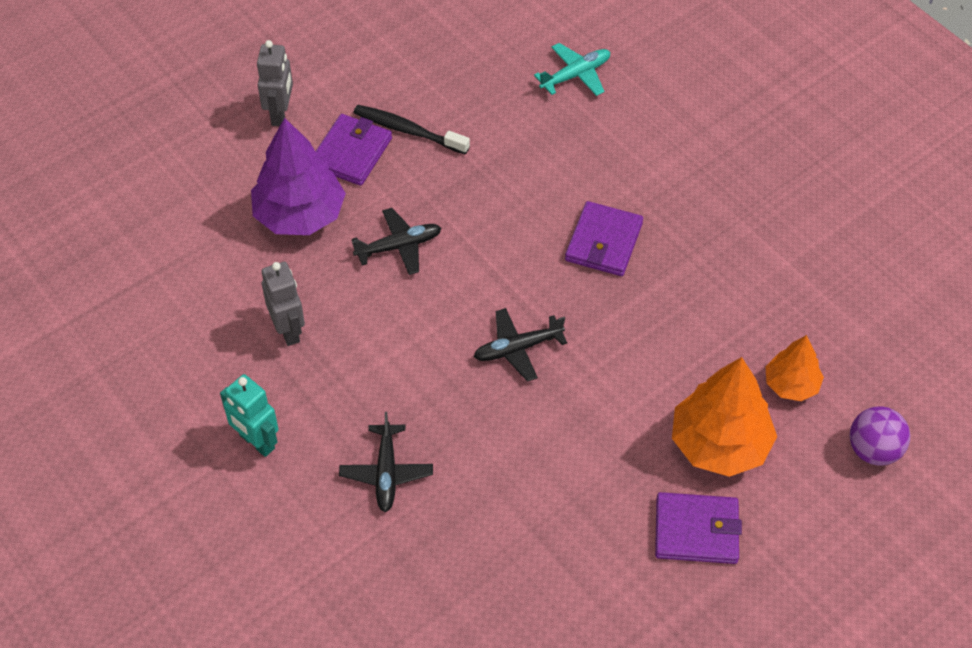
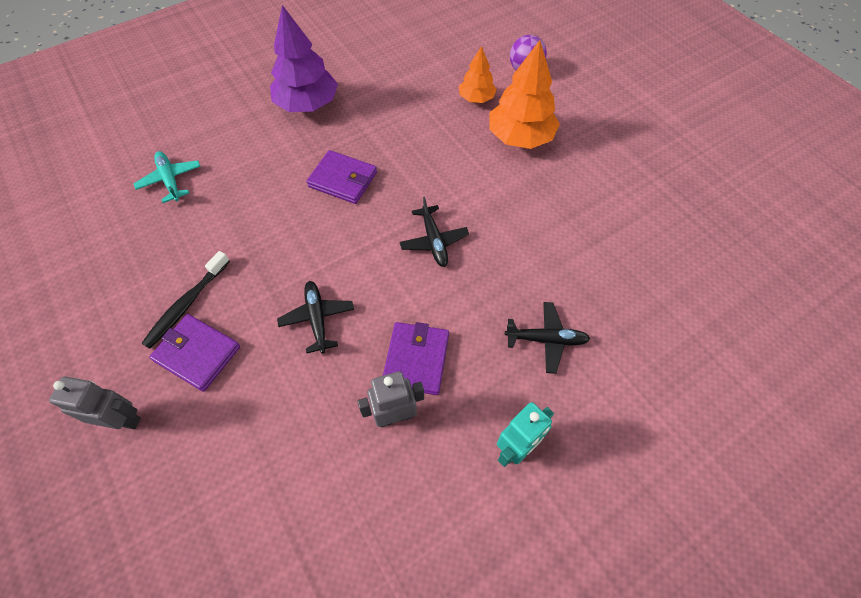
camera: 85 degrees left, 5 degrees up
(300, 215) = (261, 403): purple tree -> purple tree (307, 104)
(696, 530) = (585, 156): purple wallet -> purple wallet (416, 359)

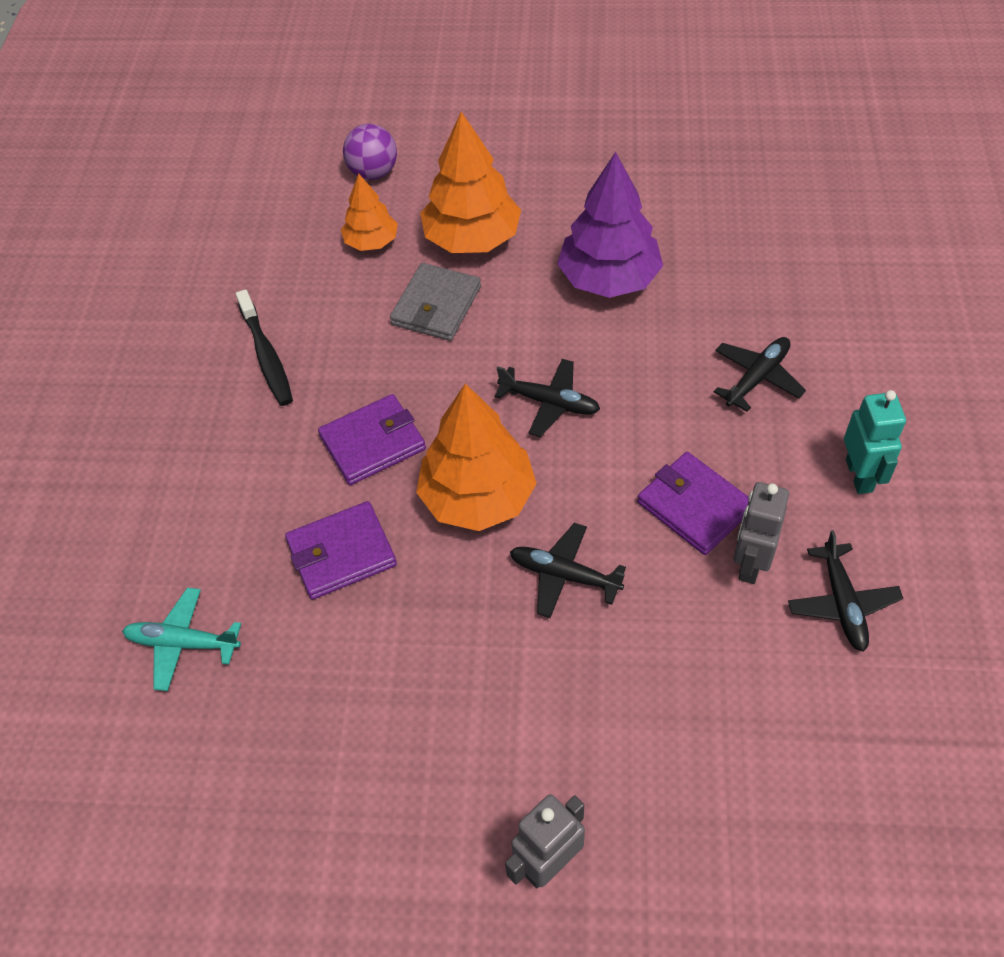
camera: 50 degrees left, 5 degrees down
(186, 304) = (425, 713): black toothbrush -> black toothbrush (266, 356)
(197, 354) = (513, 732): purple wallet -> purple wallet (341, 553)
(307, 104) = (201, 415): purple tree -> purple tree (609, 279)
(341, 246) = (477, 497): none -> orange tree
(402, 491) = (842, 603): none -> black plane
(458, 150) = (436, 305): none -> grey wallet

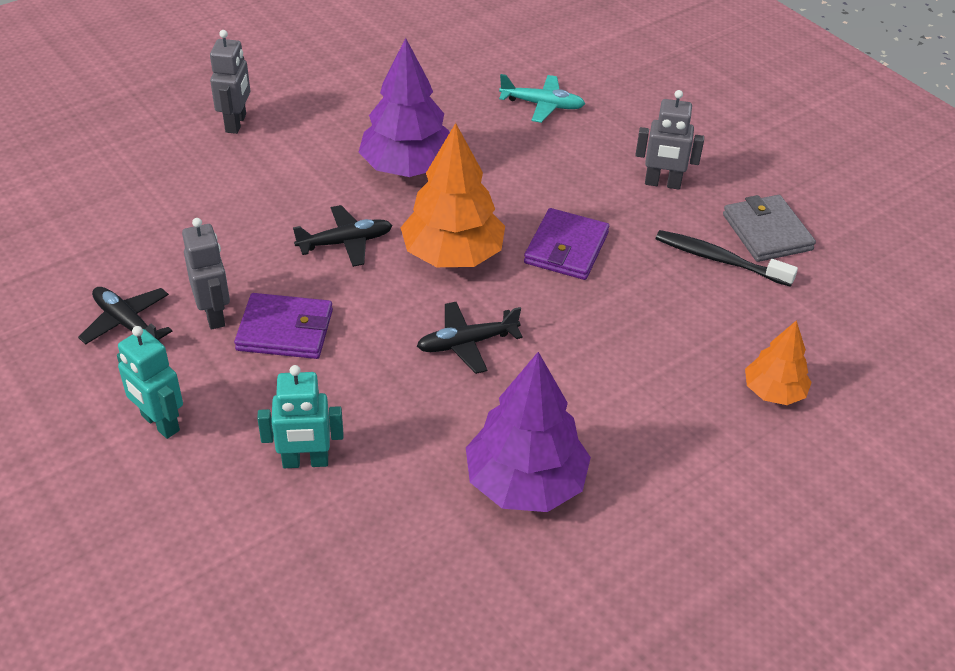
camera: 135 degrees right, 10 degrees down
(183, 643) = (542, 105): turquoise plane -> turquoise plane turned 45 degrees clockwise
(206, 458) = (662, 183): none -> grey robot
(341, 553) = (506, 183): purple wallet -> none
(373, 172) = (871, 463): purple ball -> none
(416, 641) = (407, 167): none -> purple tree
(436, 305) = (646, 368): grey wallet -> grey wallet (767, 232)
(472, 238) = (694, 448): orange tree -> none
(757, 378) = (305, 462): black plane -> turquoise robot

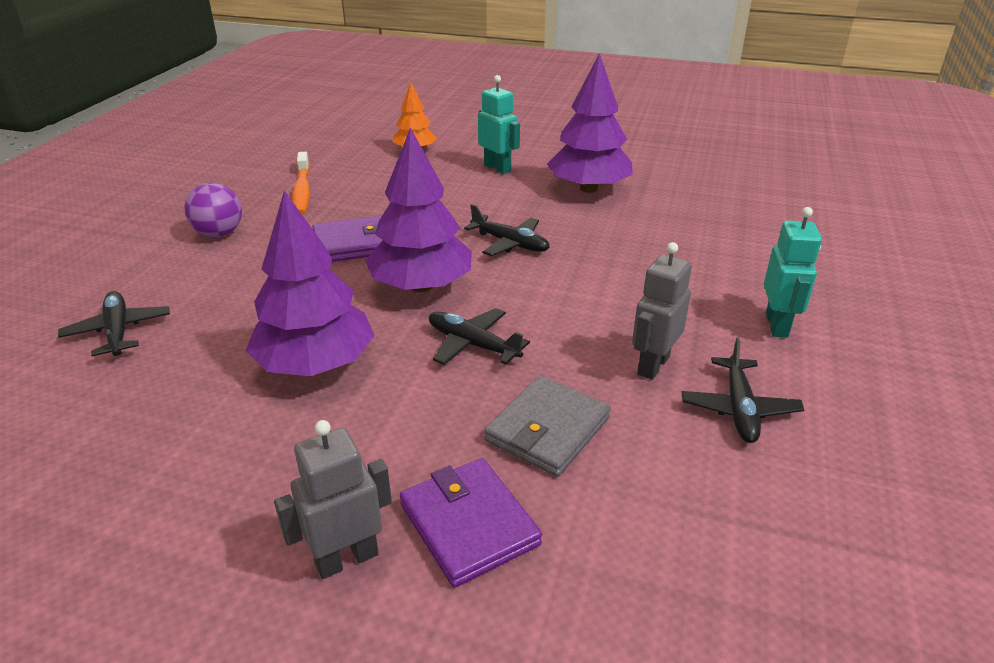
camera: 125 degrees left, 10 degrees down
(285, 330) = (612, 320): purple wallet -> purple wallet (469, 524)
(305, 462) = (696, 254): turquoise robot -> turquoise robot (497, 168)
(453, 255) = (421, 286): orange tree -> purple tree
(542, 105) = (118, 331): turquoise plane -> black plane
(662, 183) = (219, 233): grey robot -> purple ball
(719, 259) = (302, 191): black toothbrush -> orange toothbrush
(767, 232) = (250, 184): grey wallet -> grey wallet (548, 429)

